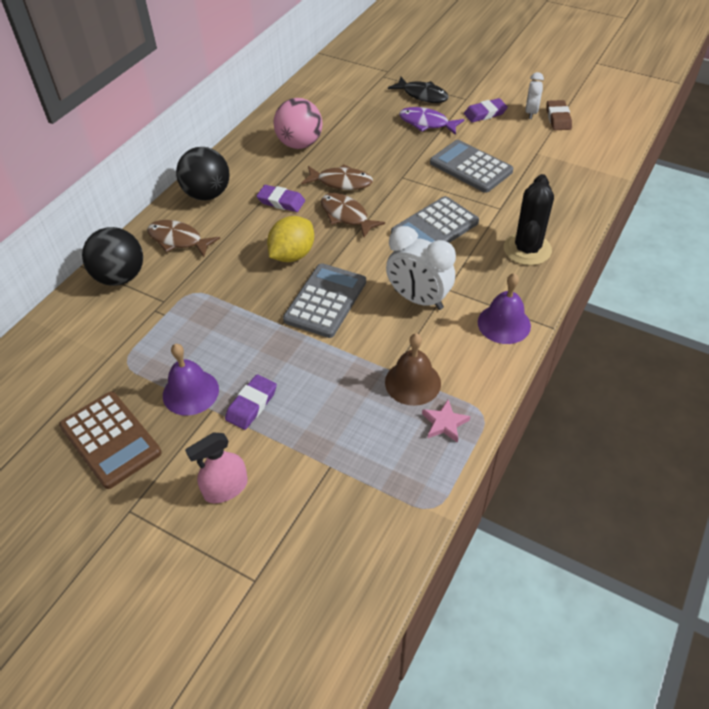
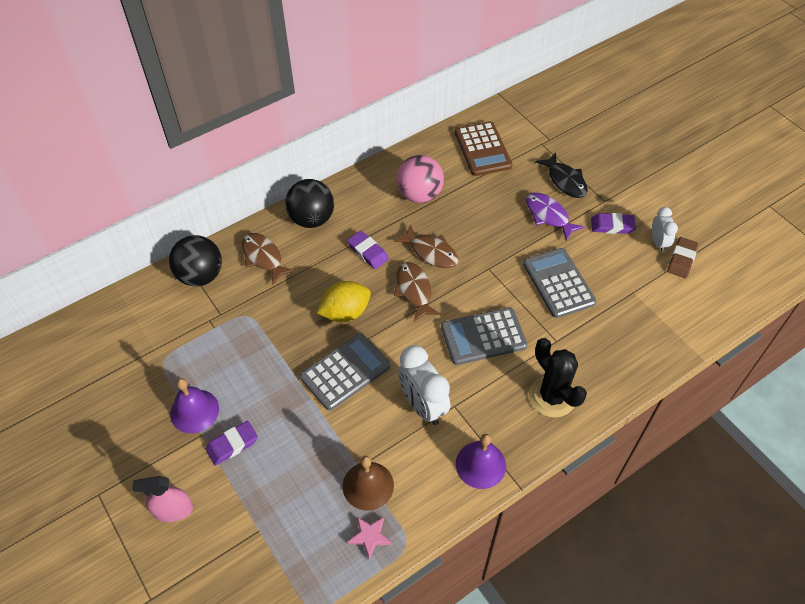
camera: 25 degrees right, 5 degrees up
(110, 439) = (116, 426): brown calculator -> brown calculator (482, 149)
(527, 249) = (552, 396): black cactus -> black cactus turned 75 degrees counterclockwise
(531, 113) = (658, 242): white clock -> white clock turned 45 degrees counterclockwise

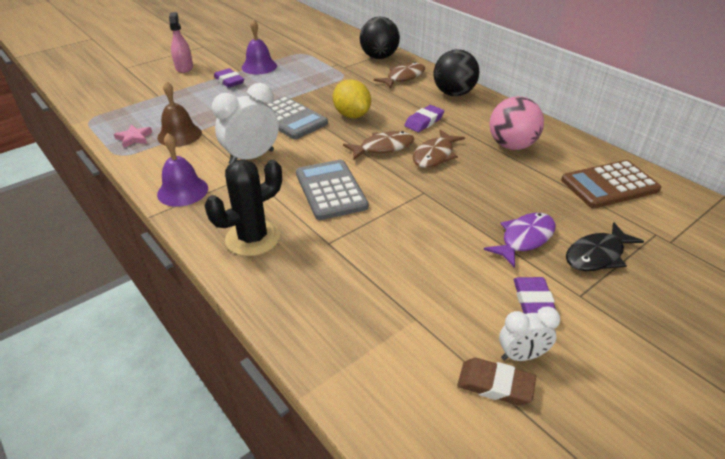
camera: 85 degrees right, 15 degrees down
(558, 283) = (415, 246): grey calculator -> none

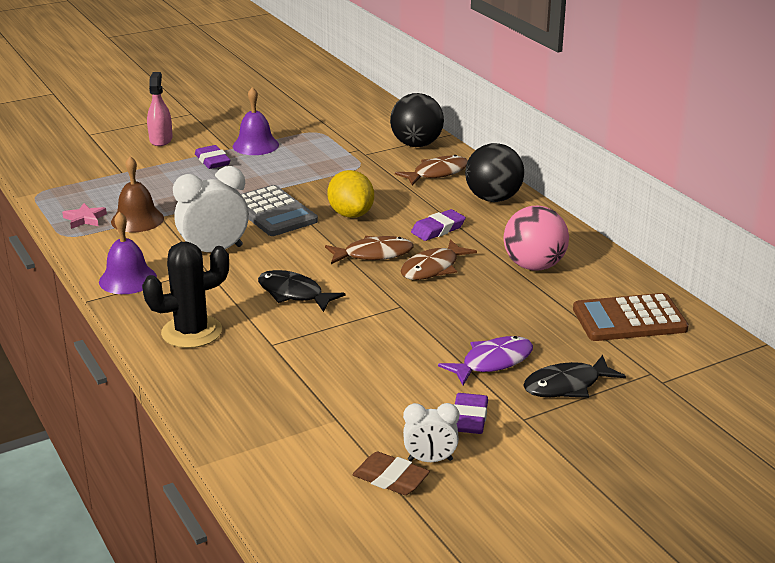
camera: 10 degrees right, 10 degrees down
(331, 190) = (294, 294): grey calculator -> black fish

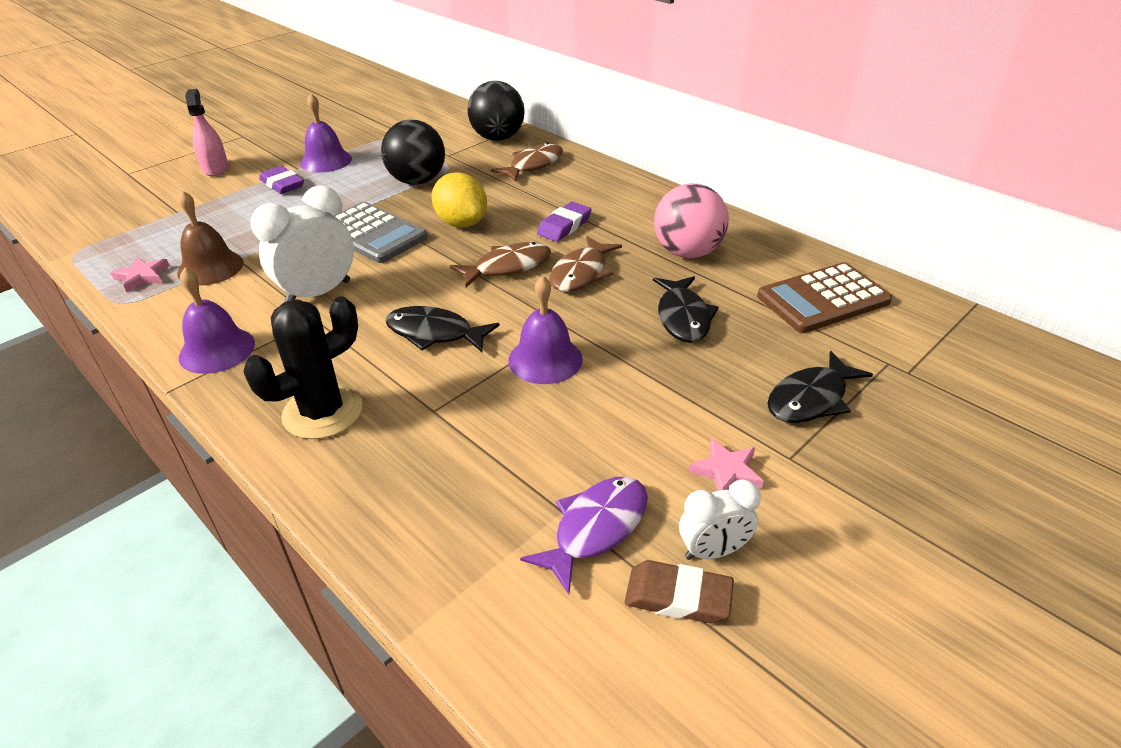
camera: 15 degrees left, 10 degrees up
(371, 325) = (545, 359): none -> purple bell
(469, 418) = (726, 471): purple eraser -> pink star
(492, 362) = (710, 383): purple fish -> purple fish (595, 529)
(493, 199) = (604, 184): black ball -> black ball (417, 181)
(499, 314) = (683, 317): none -> black fish

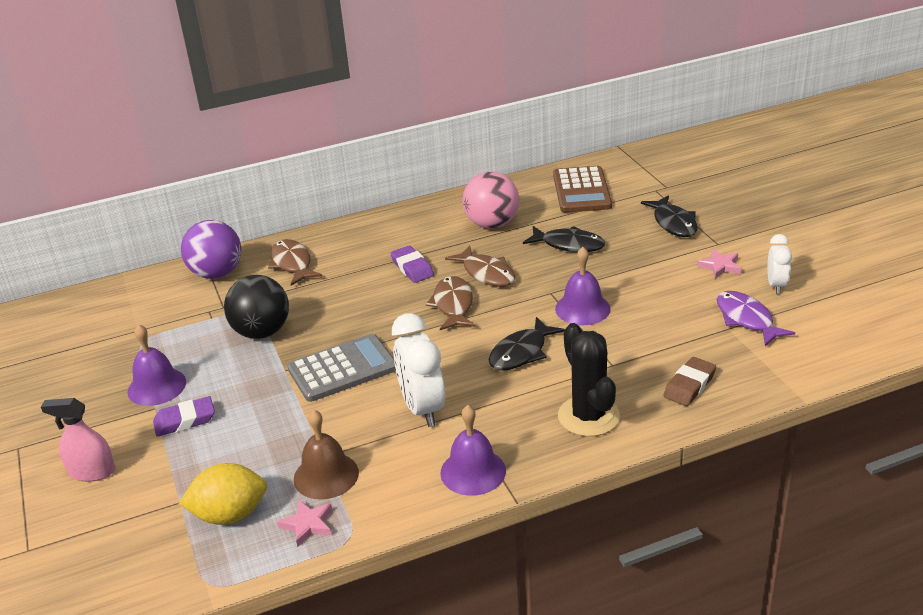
camera: 65 degrees left, 5 degrees down
(461, 223) = (364, 317): yellow lemon -> yellow lemon (230, 514)
(498, 138) = (217, 273): black ball -> purple ball
(678, 597) = (802, 303): brown eraser -> brown eraser (689, 385)

